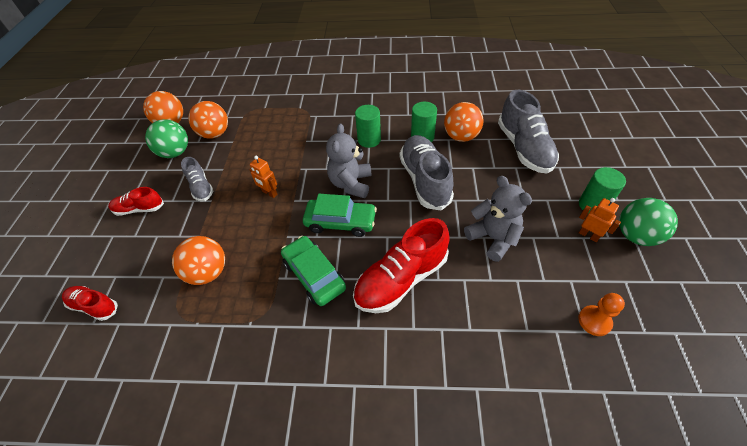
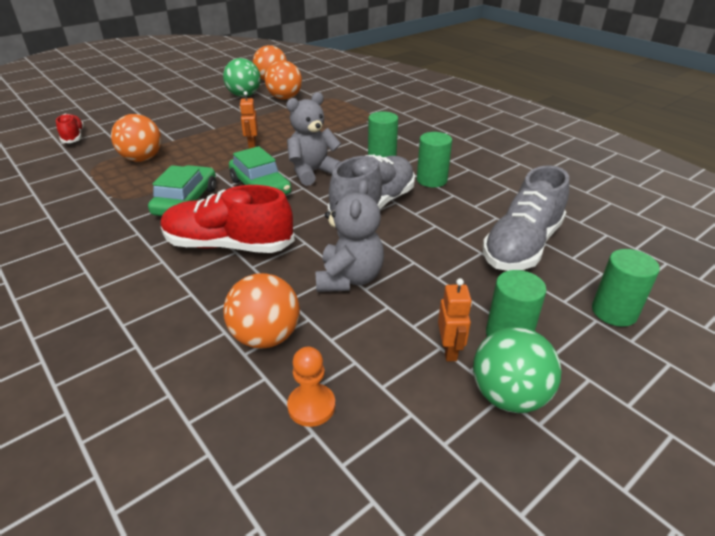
camera: 45 degrees right, 15 degrees down
(139, 209) = (174, 110): red shoe -> none
(201, 187) = (222, 119): grey shoe -> none
(461, 136) = (470, 200): orange ball -> orange ball (266, 337)
(602, 156) = (614, 312): none -> green cylinder

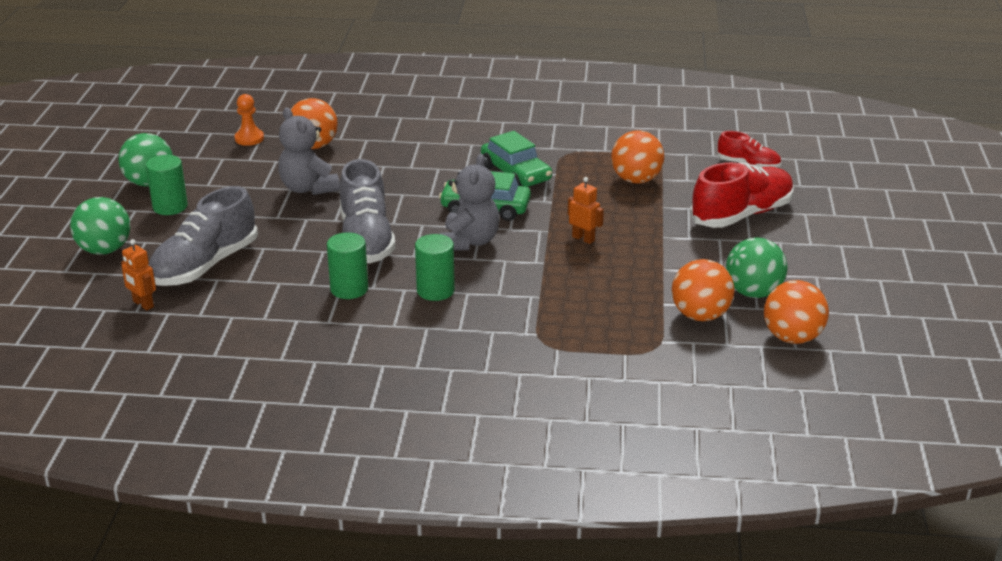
camera: 135 degrees right, 5 degrees down
(228, 245) = (422, 167): red shoe -> red shoe (741, 215)
(449, 350) = (200, 185): orange robot -> orange robot (143, 304)
(522, 246) = (205, 266): grey shoe -> grey shoe turned 135 degrees counterclockwise
(614, 312) = (105, 250): green cylinder -> green ball

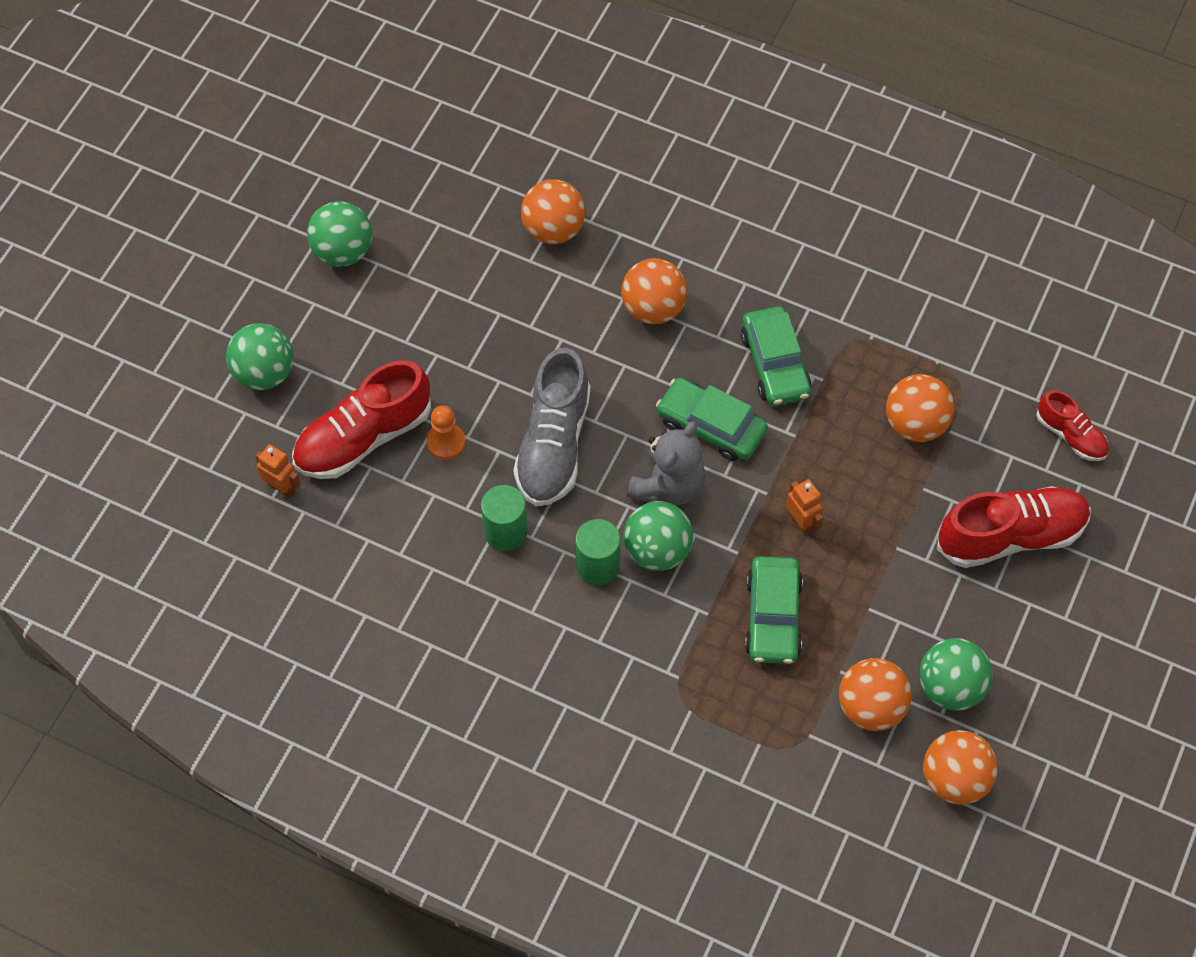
camera: 20 degrees right, 30 degrees up
(143, 304) = (282, 488): orange robot -> orange robot turned 150 degrees clockwise
(170, 207) = (354, 309): green cylinder -> none
(205, 266) = (363, 437): grey shoe -> red shoe
(249, 138) = (482, 189): orange pawn -> orange pawn (446, 442)
(308, 188) = (520, 319): grey teddy bear -> none
(409, 166) = (653, 308): none -> orange ball
(479, 273) = (657, 550): none -> green ball
(592, 287) = (773, 617): none -> green car

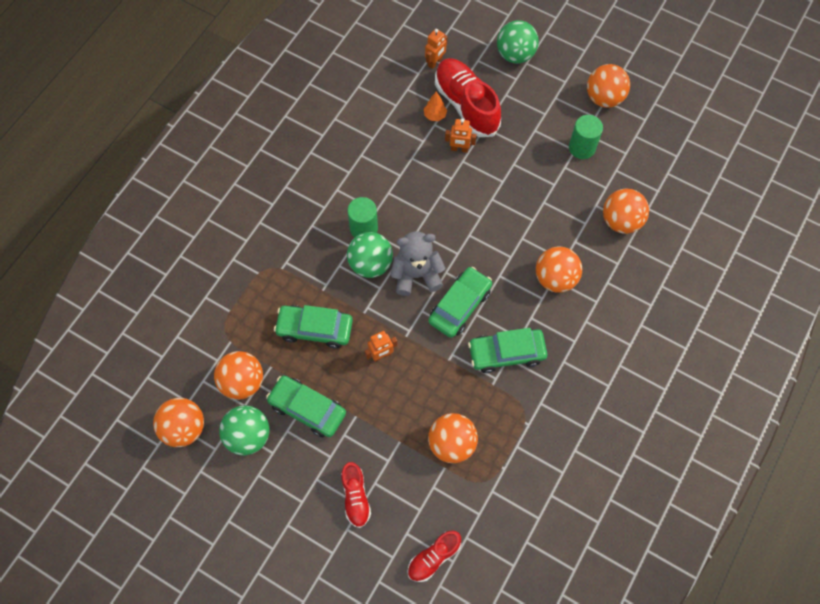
camera: 95 degrees right, 5 degrees up
(343, 251) = (604, 98): green ball -> orange ball
(385, 481) = (435, 115): none -> orange tree
(446, 442) = (459, 149): orange pawn -> orange robot
(505, 532) = (393, 178): green cylinder -> green cylinder (582, 148)
(553, 445) = (452, 209): grey shoe -> none
(668, 486) = (416, 275): grey teddy bear -> grey teddy bear turned 135 degrees clockwise
(897, 612) = (307, 409): none -> green car
(1010, 536) = (355, 497): red shoe -> red shoe, size x0.55

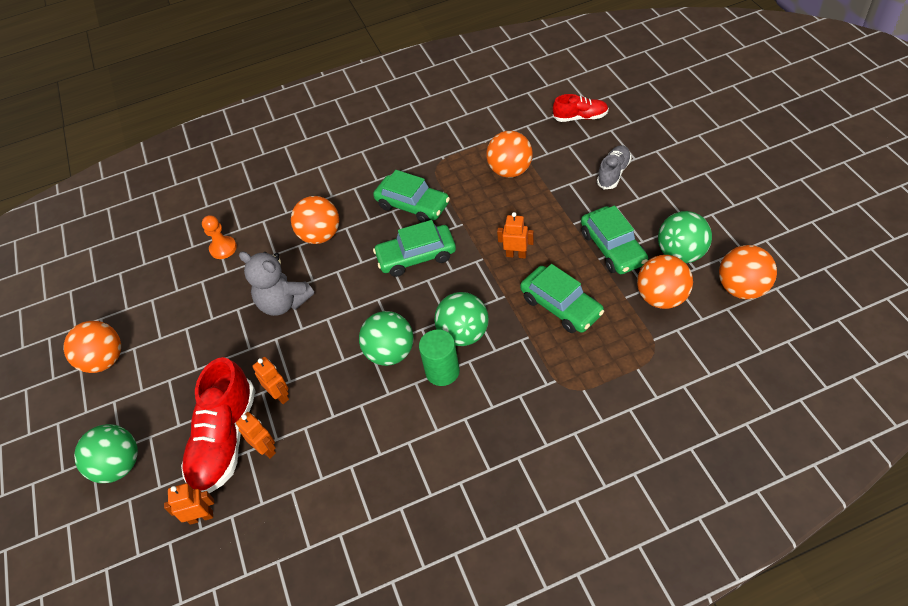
camera: 135 degrees left, 15 degrees down
(355, 497) = (613, 173): red shoe -> grey shoe
(411, 220) = (390, 353): none -> green ball
(416, 275) = (430, 301): grey teddy bear -> grey teddy bear (284, 303)
(435, 115) = (266, 449): orange tree -> orange robot
(582, 148) = (178, 326): green cylinder -> none
(621, 221) = (223, 248): orange ball -> orange pawn

